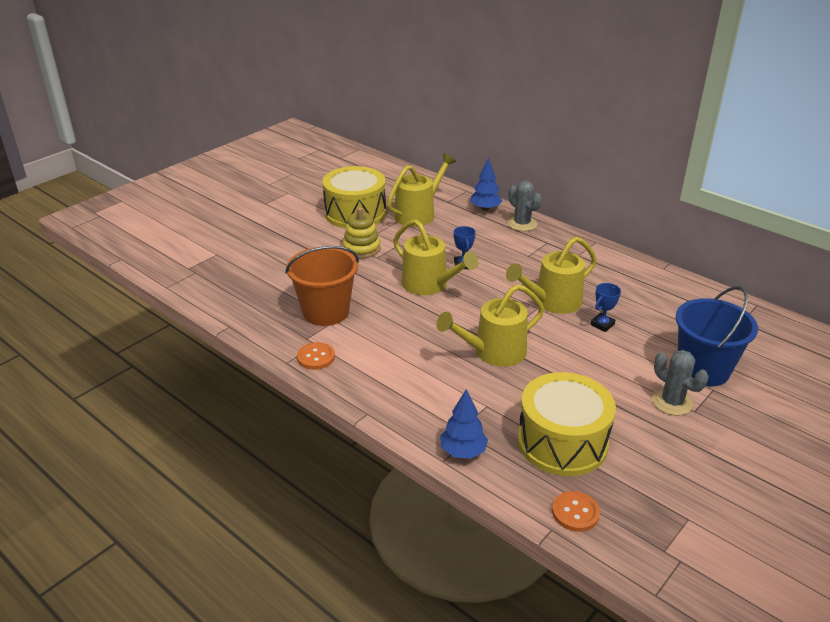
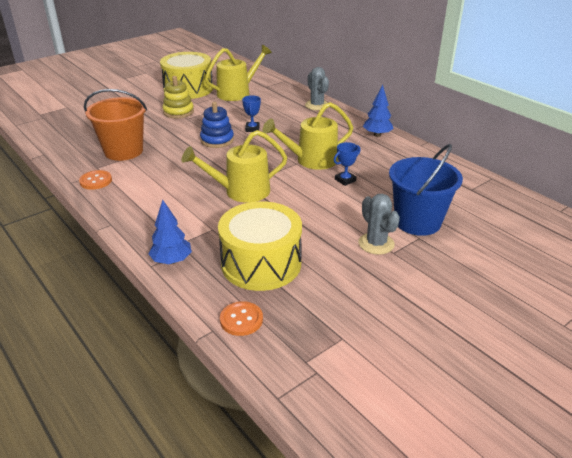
camera: 10 degrees right, 0 degrees up
(429, 285) = (217, 140): yellow watering can -> blue stacking toy
(485, 209) = (293, 93): blue tree -> blue tree (377, 135)

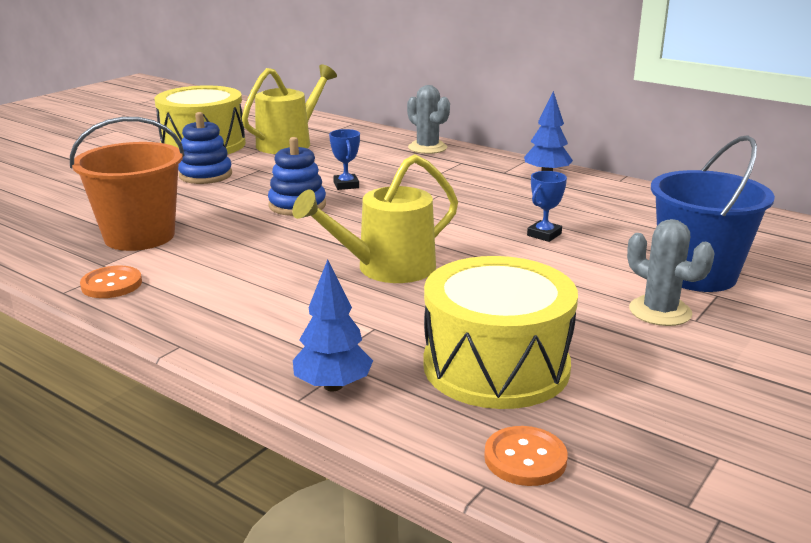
camera: 15 degrees left, 10 degrees down
(178, 112) = (205, 175): yellow stacking toy -> blue stacking toy
(311, 160) = (471, 215): yellow watering can -> none

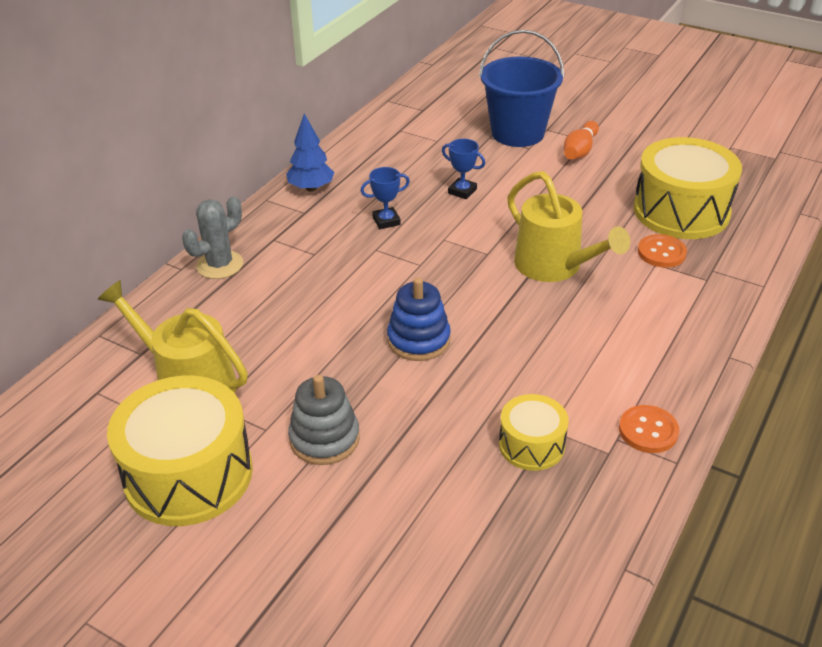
camera: 95 degrees left, 15 degrees up
(139, 236) = (531, 445): orange bucket -> yellow drum
(205, 175) = (324, 439): blue stacking toy -> grey stacking toy
(333, 386) = (740, 273): blue tree -> none
(346, 185) = (352, 313): blue trophy -> blue trophy (386, 221)
(525, 458) = (769, 201): orange button -> orange button (661, 253)
(660, 311) = (580, 150): grey cactus -> orange bowling pin

